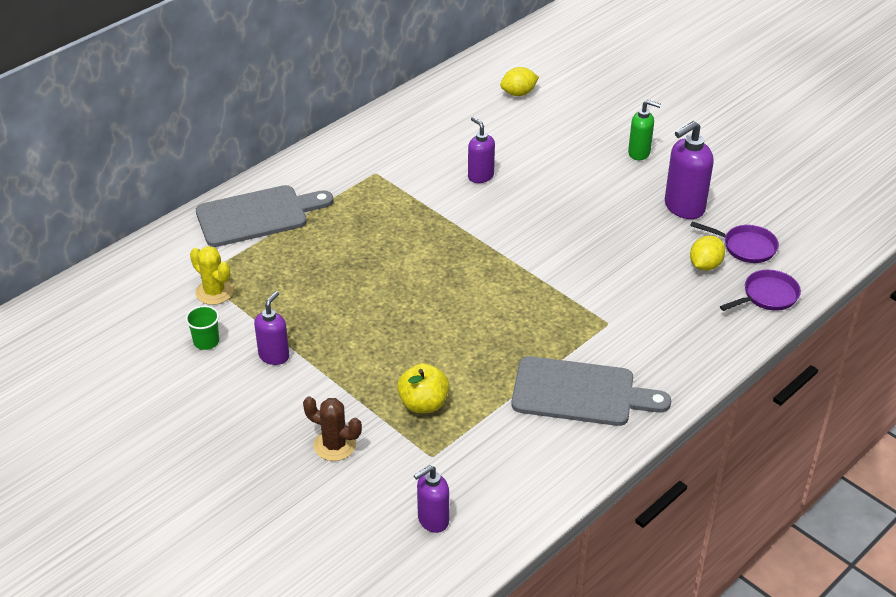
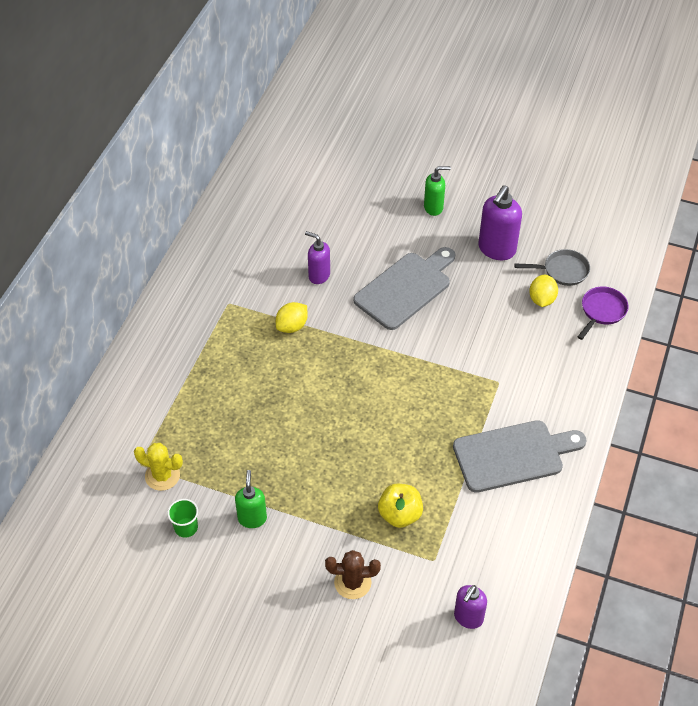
camera: 25 degrees left, 10 degrees up
(257, 215) = (152, 384): grey cutting board -> grey cutting board (405, 288)
(274, 356) = (252, 518): purple soap dispenser -> green soap dispenser
(518, 93) = (302, 179): yellow lemon -> yellow lemon (292, 326)
(746, 247) = (562, 271): purple pan -> grey pan

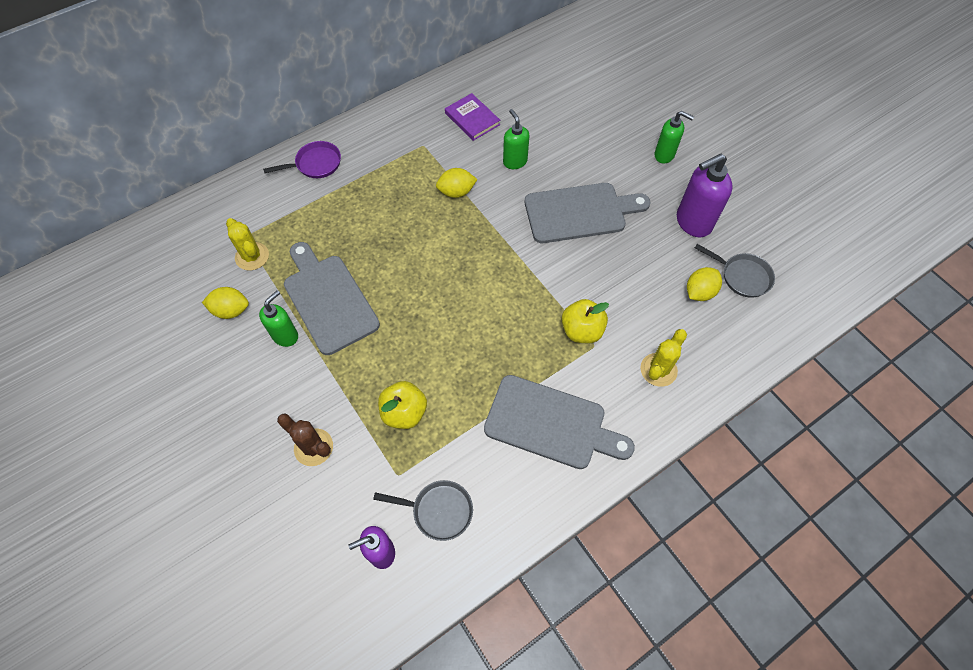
camera: 35 degrees right, 10 degrees up
(186, 527) = (231, 310): green cup -> yellow lemon
(252, 259) = (472, 119): none -> purple book
(262, 470) = (328, 300): none -> grey cutting board
(319, 275) = (515, 161): purple soap dispenser -> green soap dispenser
(480, 376) = (581, 330): none -> yellow apple
(485, 564) = (438, 511): none -> grey pan
(557, 372) = (658, 370): none -> yellow cactus
(602, 311) = (751, 337): purple pan -> purple pan (315, 164)

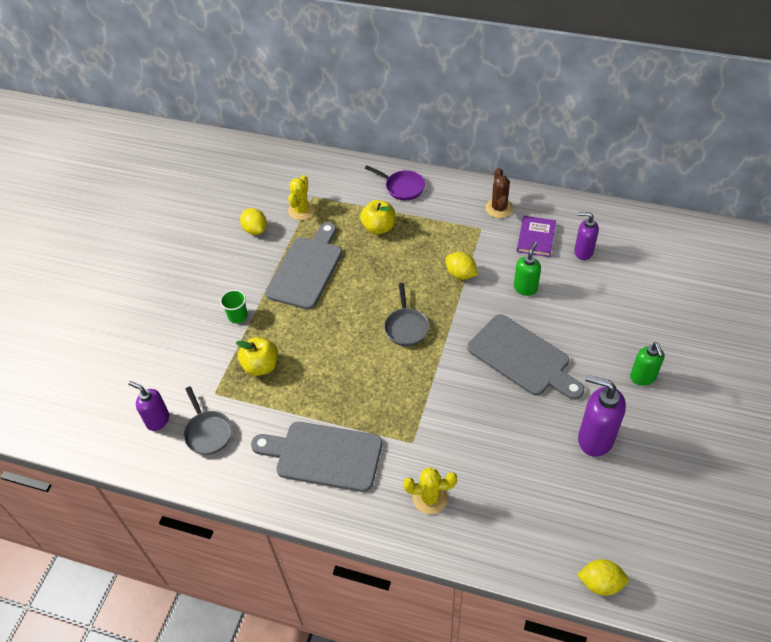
camera: 55 degrees right, 10 degrees down
(285, 336) = (261, 268): green soap dispenser -> none
(313, 447) = (199, 337): brown cactus -> brown cactus (499, 208)
(323, 395) = (237, 316): none -> green cup
(517, 102) = (583, 252): none -> purple soap dispenser
(551, 424) = (323, 455): grey cutting board -> grey cutting board turned 120 degrees clockwise
(581, 330) = (417, 426): yellow apple -> yellow apple (379, 228)
(699, 292) = (529, 484): yellow lemon -> yellow lemon (600, 583)
(742, 276) = (577, 507): grey pan -> grey pan (406, 327)

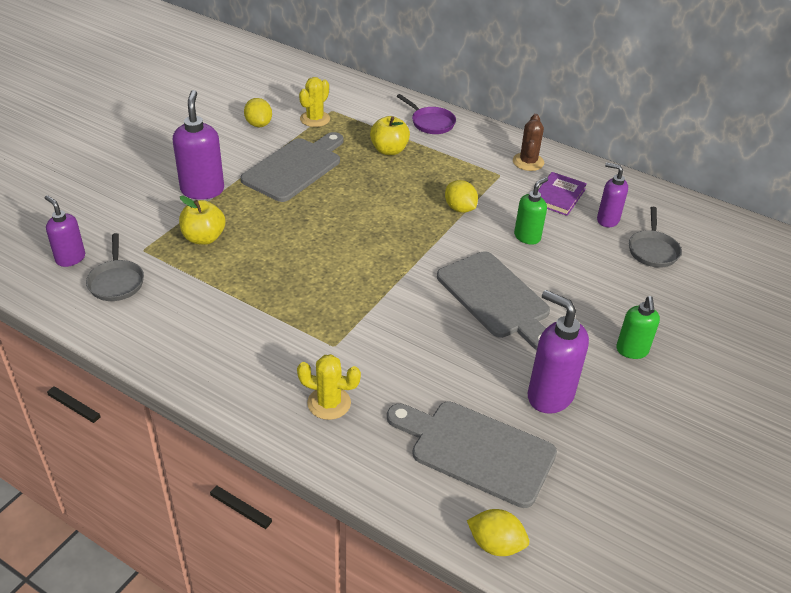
camera: 10 degrees right, 10 degrees down
(237, 316) = (202, 190): green cup -> purple soap dispenser
(323, 455) = (229, 333): grey cutting board -> grey cutting board (476, 450)
(406, 327) = (377, 241): grey pan -> grey pan (652, 250)

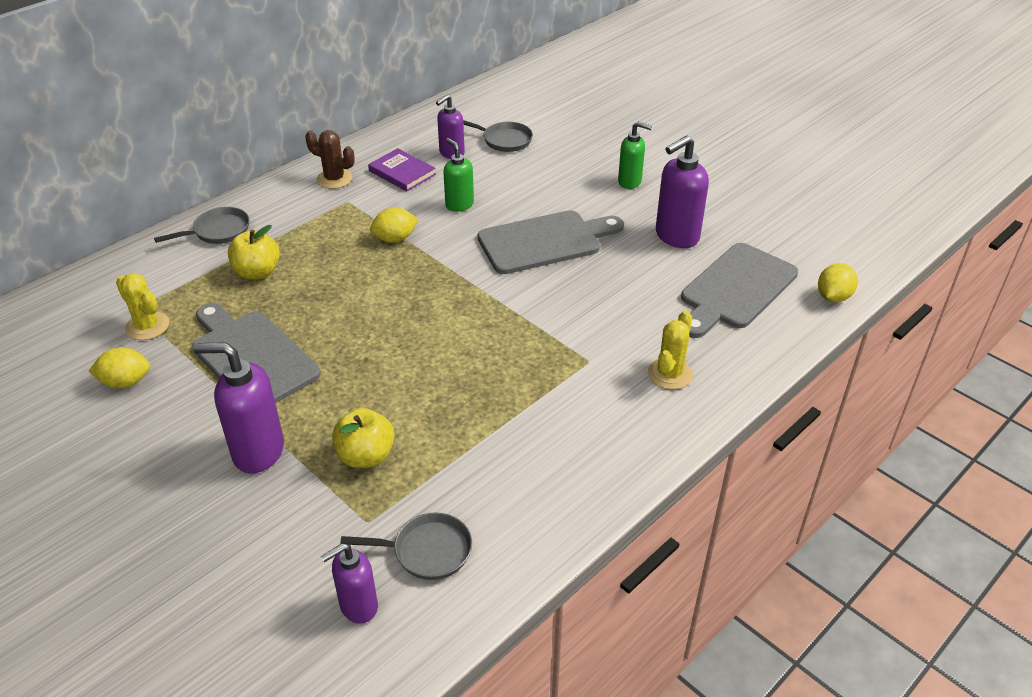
camera: 75 degrees left, 0 degrees up
(431, 123) = (218, 231): purple pan -> grey pan

